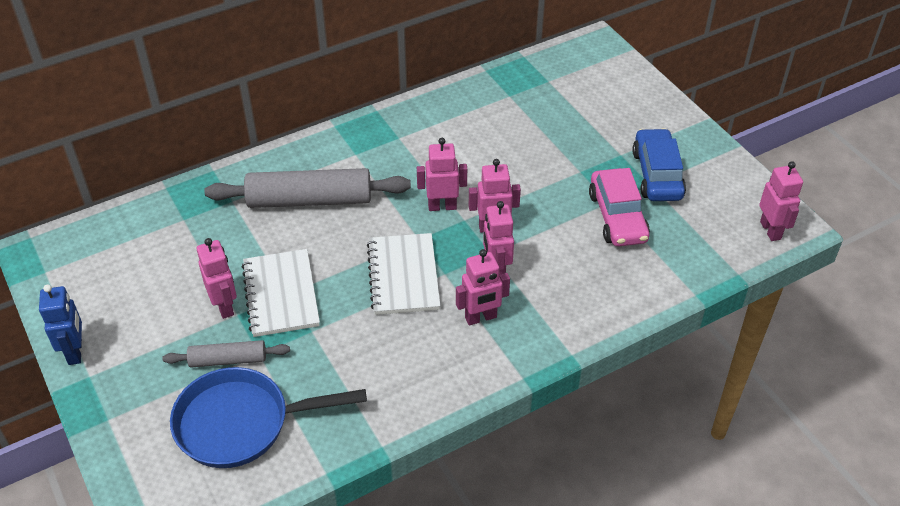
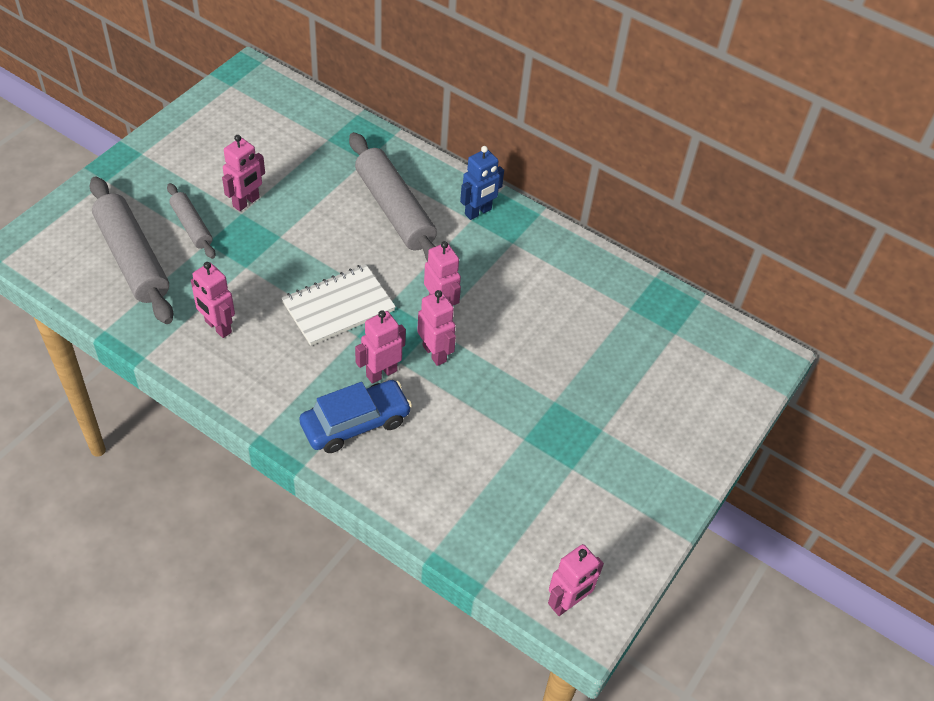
camera: 60 degrees right, 5 degrees up
(75, 352) = (161, 136): blue robot -> blue robot (478, 212)
(241, 423) = (132, 259): blue pan -> grey rolling pin
(281, 295) = (275, 232): white notebook -> none
(481, 318) = (316, 380): pink robot -> pink robot (218, 327)
(617, 217) = (506, 452): pink car -> none
(657, 174) = (591, 471): blue car -> blue car (355, 423)

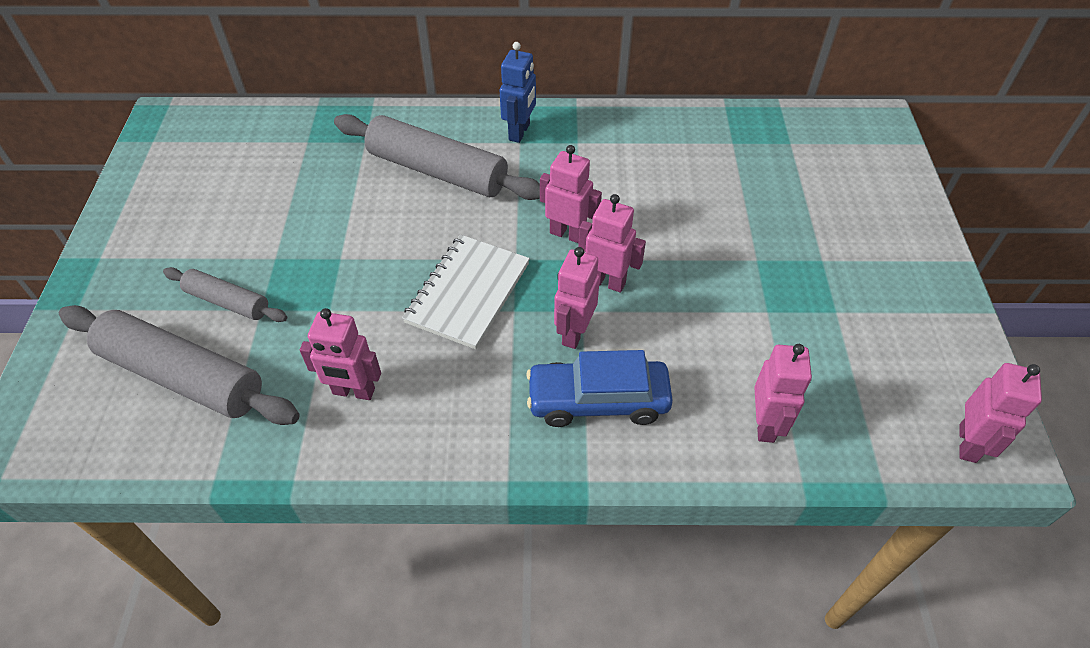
camera: 30 degrees left, 0 degrees up
(246, 202) = (271, 244): pink robot -> pink robot (765, 424)
(355, 423) = (598, 400): blue car -> blue car turned 120 degrees counterclockwise

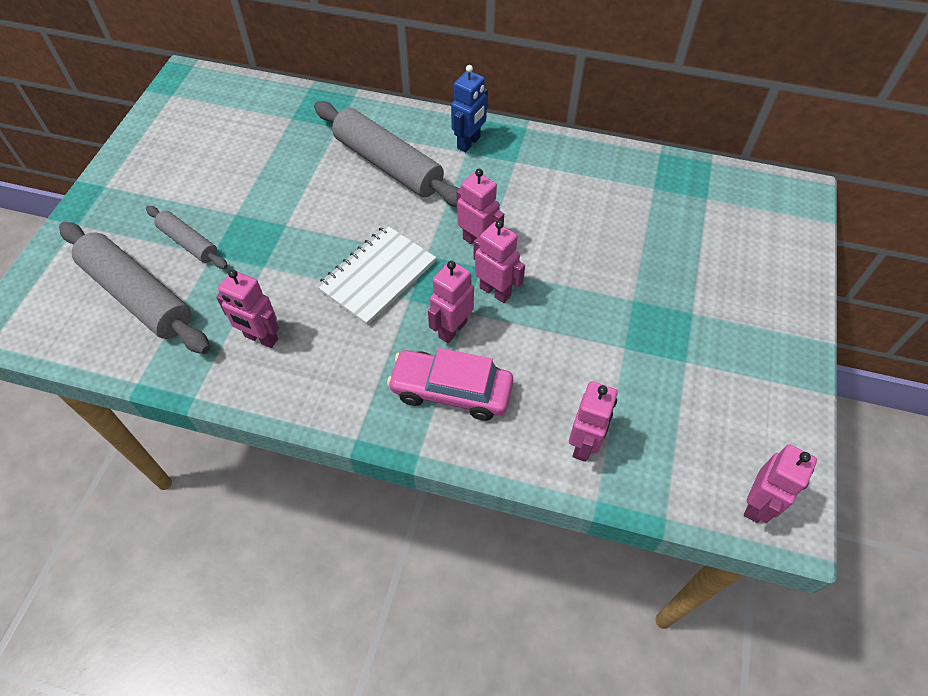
camera: 15 degrees right, 5 degrees up
(598, 400) = (451, 391): blue car -> pink car

